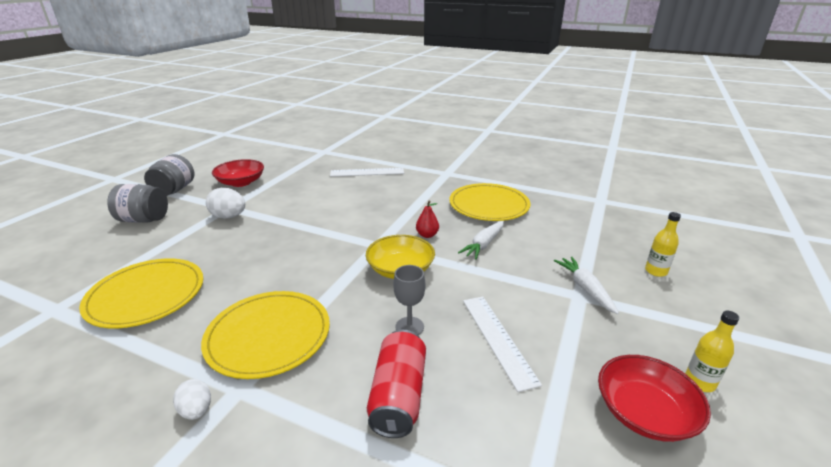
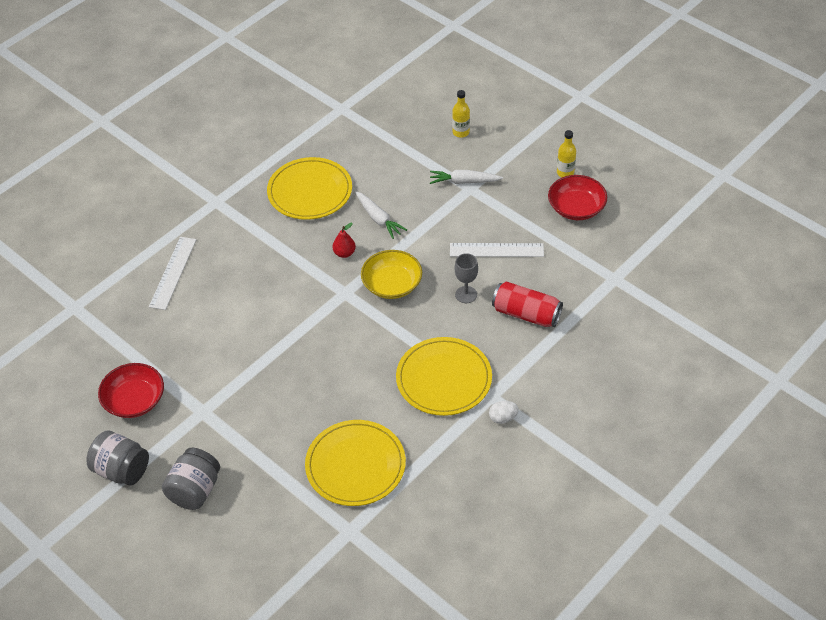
camera: 70 degrees left, 20 degrees up
(229, 217) = (228, 410): white egg -> none

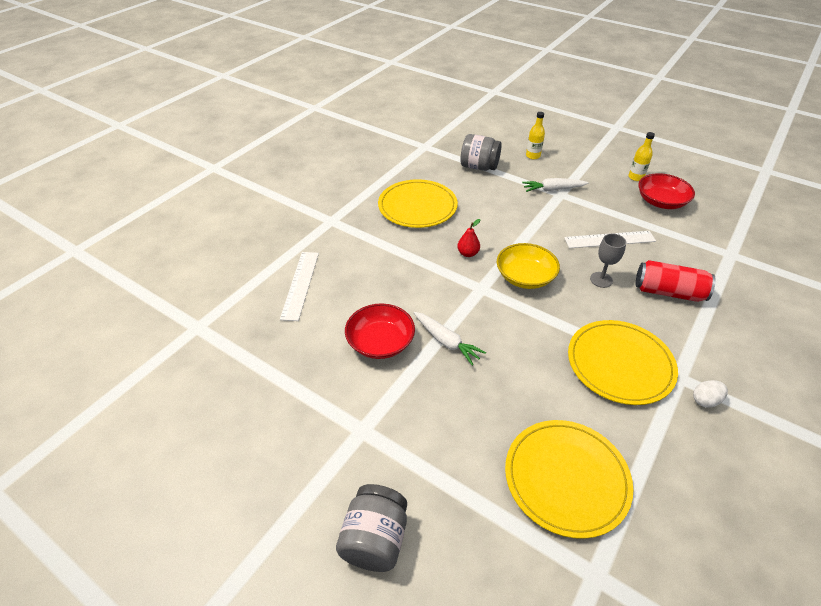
camera: 10 degrees left, 5 degrees down
(122, 470) = (273, 521): grey jar -> grey jar (479, 167)
(134, 400) = (277, 425): red bowl -> red bowl (380, 342)
(378, 219) = (489, 223): white carrot -> white carrot (446, 342)

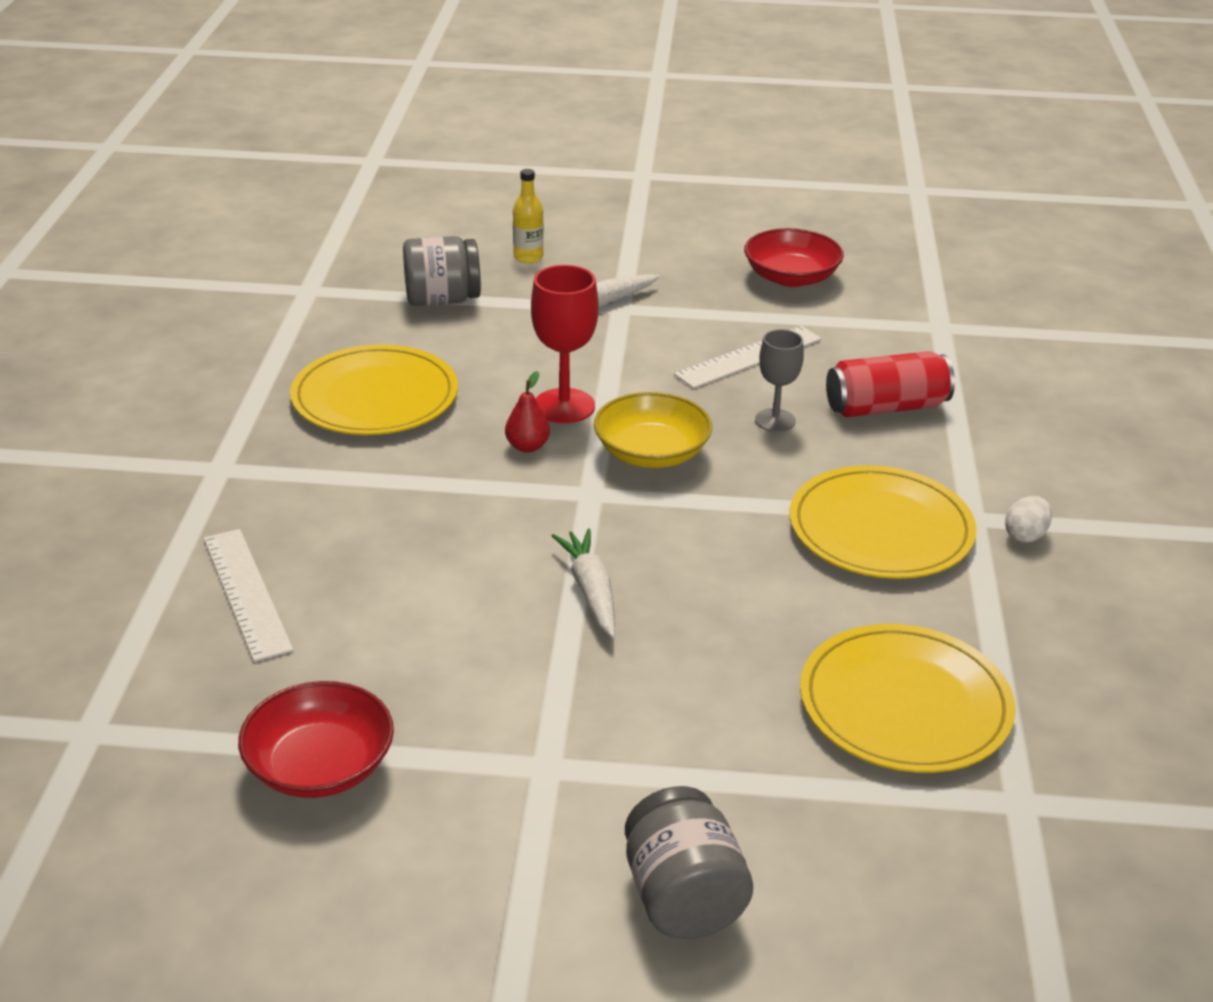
camera: 30 degrees left, 10 degrees down
(380, 342) = (476, 630): red bowl -> red bowl (320, 766)
(446, 342) = (591, 591): white carrot -> white carrot turned 120 degrees counterclockwise
(499, 238) = (564, 406): none -> red goblet
(636, 177) = (727, 249): yellow bottle -> none

